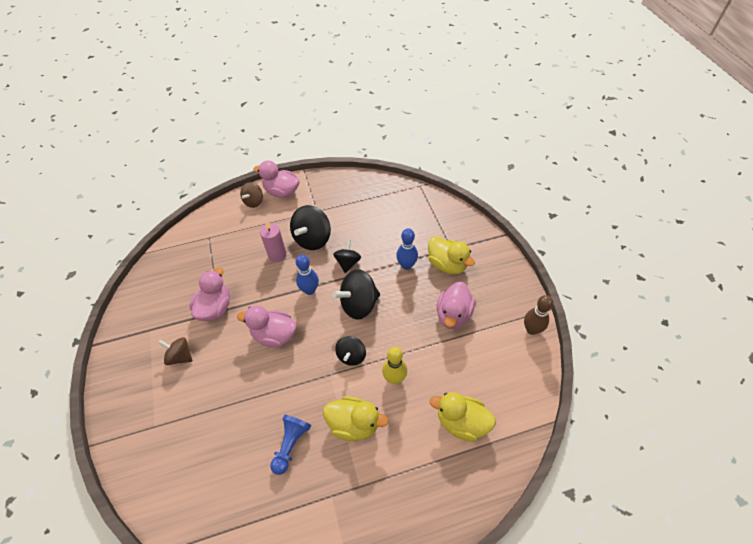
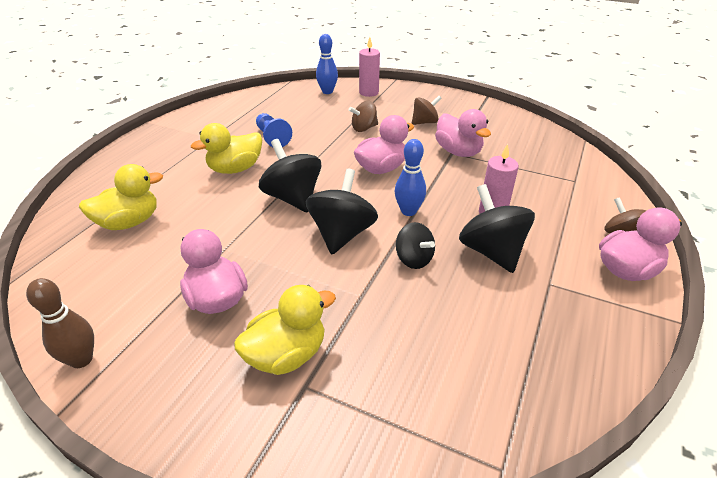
camera: 130 degrees right, 15 degrees down
(142, 444) = (369, 92): none -> pink candle
(222, 390) = (364, 128): none -> brown spinning top
(351, 356) = (293, 198): black spinning top -> black spinning top, size x1.66
(394, 378) = (231, 210): yellow bowling pin -> none
(406, 265) = (342, 310): blue bowling pin -> blue bowling pin (327, 91)
(447, 264) = (286, 355): yellow duck -> yellow duck turned 150 degrees clockwise

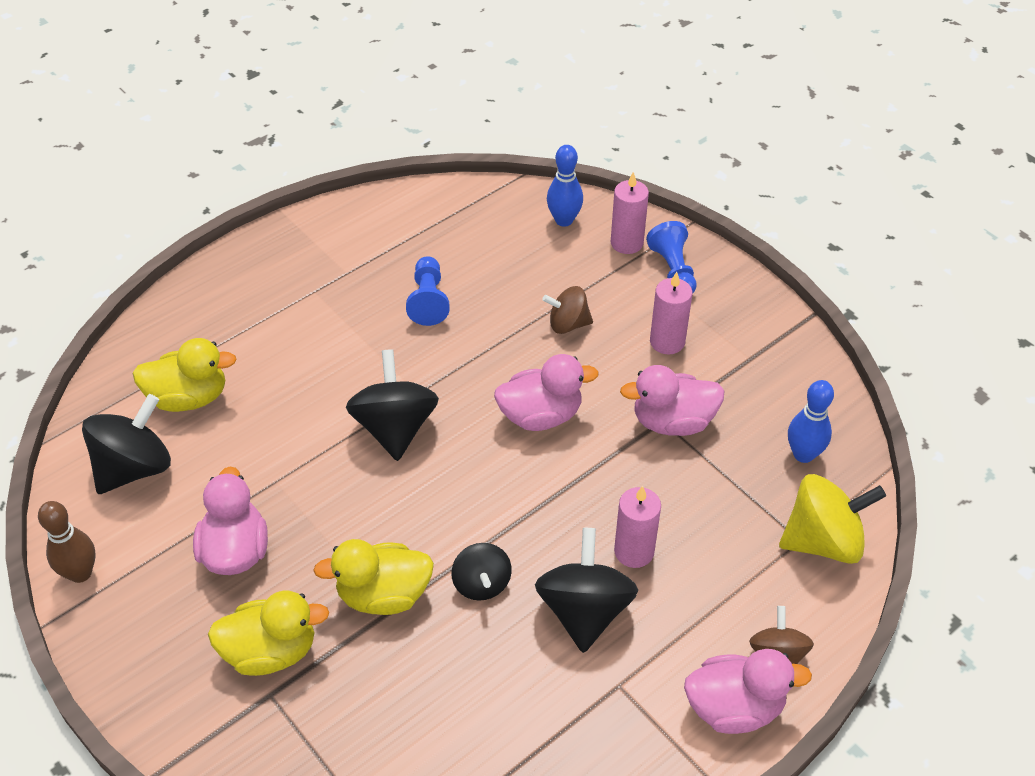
camera: 25 degrees right, 10 degrees up
(235, 169) = (350, 347): yellow duck -> yellow duck (383, 595)
(342, 234) = (420, 511): black spinning top -> black spinning top (134, 468)
(402, 97) = (673, 270): none -> blue pawn
(408, 211) = (526, 506): blue bowling pin -> blue bowling pin (803, 454)
(424, 122) = (667, 342): brown spinning top -> pink candle
(458, 152) = (672, 422): pink duck -> pink duck turned 90 degrees clockwise
(587, 178) = (823, 541): none -> yellow spinning top

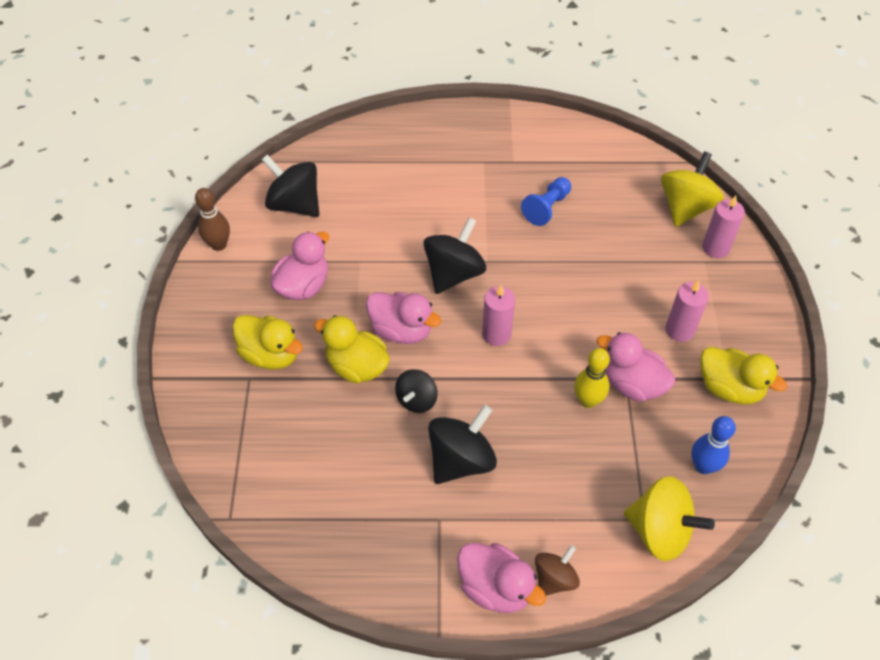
camera: 40 degrees right, 5 degrees up
(134, 468) = (295, 205): black spinning top -> black spinning top turned 135 degrees counterclockwise
(189, 397) = (357, 182): yellow duck -> yellow duck (729, 388)
(541, 415) = (549, 323): pink duck -> pink duck (401, 330)
(564, 220) = (685, 207): blue bowling pin -> yellow spinning top
(568, 324) = (622, 277): brown spinning top -> none
(634, 551) = (526, 447): pink candle -> pink candle (496, 334)
(648, 466) = (588, 400): none -> yellow bowling pin
(673, 270) = (731, 286): blue pawn -> none

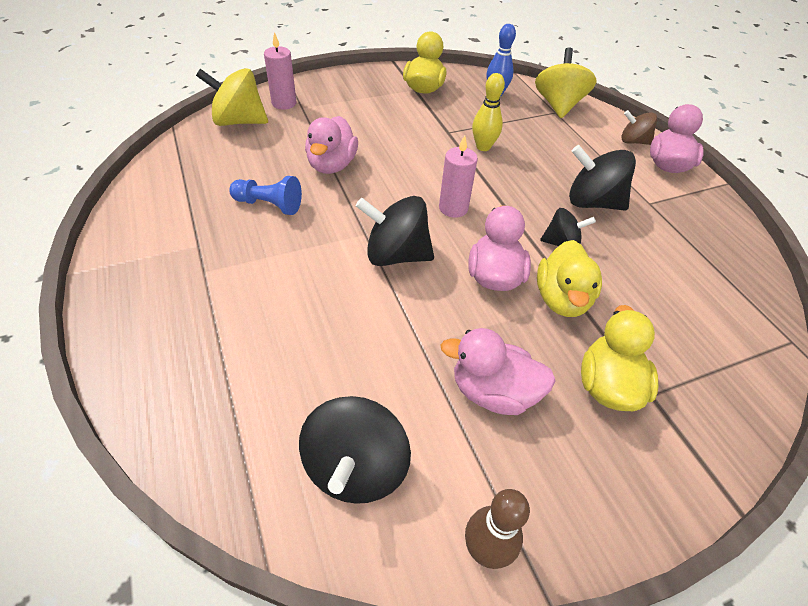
camera: 115 degrees left, 5 degrees down
(631, 384) = (451, 128): pink duck -> pink duck (332, 165)
(679, 330) = (384, 112): pink candle -> none

